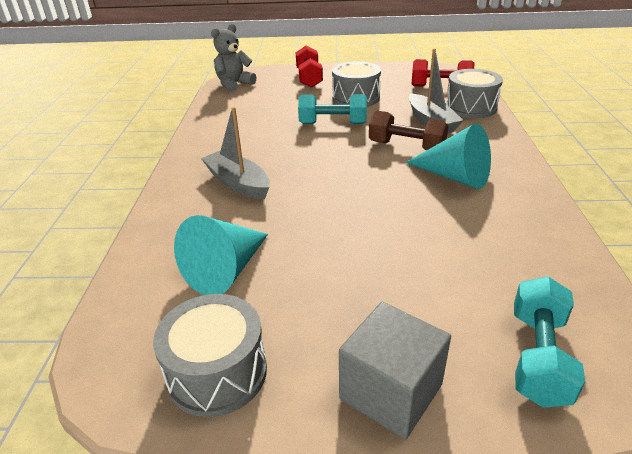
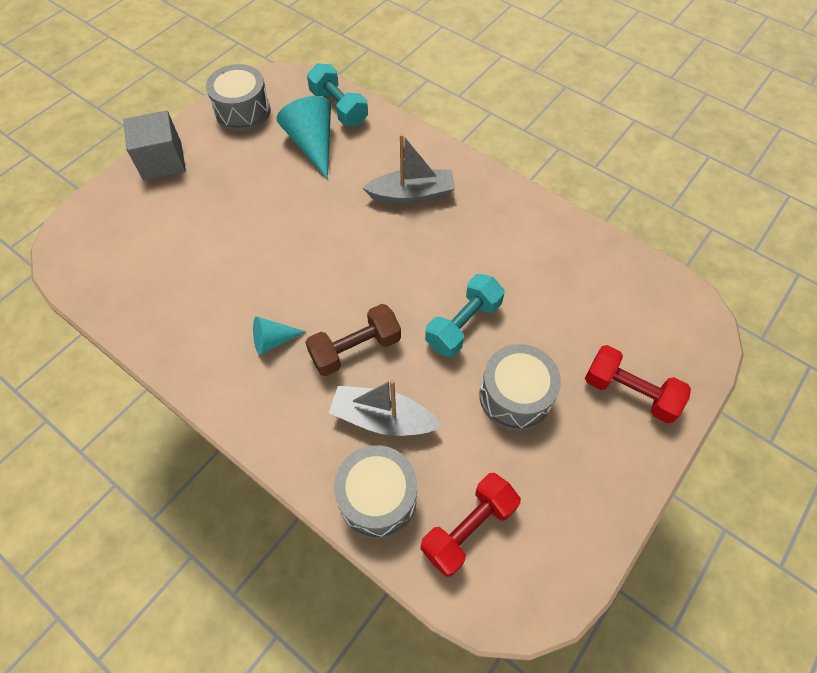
camera: 125 degrees right, 25 degrees up
(234, 84) = (668, 300): grey teddy bear -> none
(454, 176) = (273, 340): turquoise cone -> turquoise cone, size x0.57
(538, 357) = (107, 228): turquoise dumbbell -> turquoise dumbbell (338, 107)

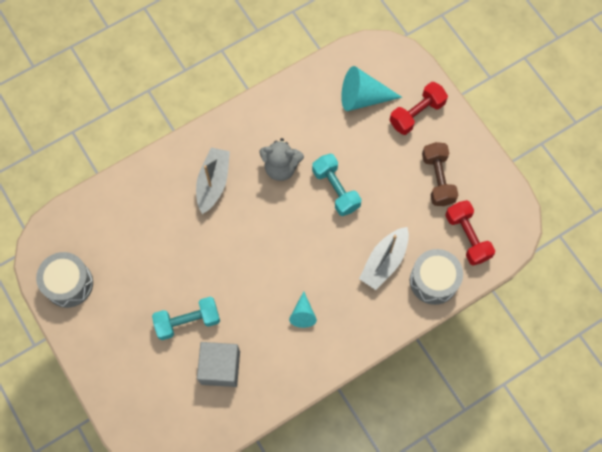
camera: 70 degrees left, 10 degrees up
(162, 161) = (98, 360): grey cube -> grey cube (220, 367)
(312, 144) = (131, 239): turquoise cone -> turquoise cone (363, 97)
(338, 107) = (99, 207): turquoise dumbbell -> turquoise dumbbell (188, 321)
(355, 349) = (329, 263): brown dumbbell -> brown dumbbell (438, 179)
(464, 254) = (281, 167): none -> grey teddy bear
(515, 396) = (396, 179): grey drum -> none

